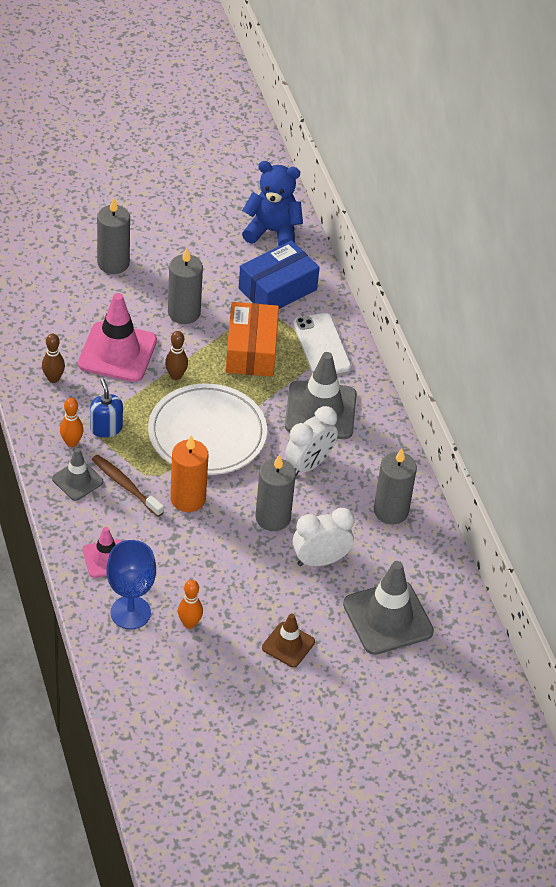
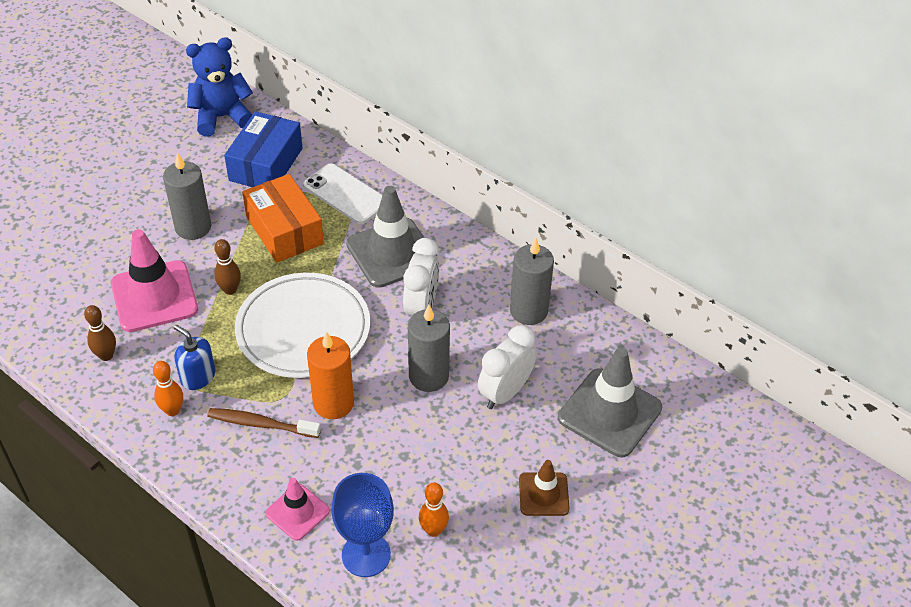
camera: 30 degrees left, 0 degrees up
(77, 480) = (207, 446): grey traffic cone -> none
(113, 263) = (87, 214): grey candle -> none

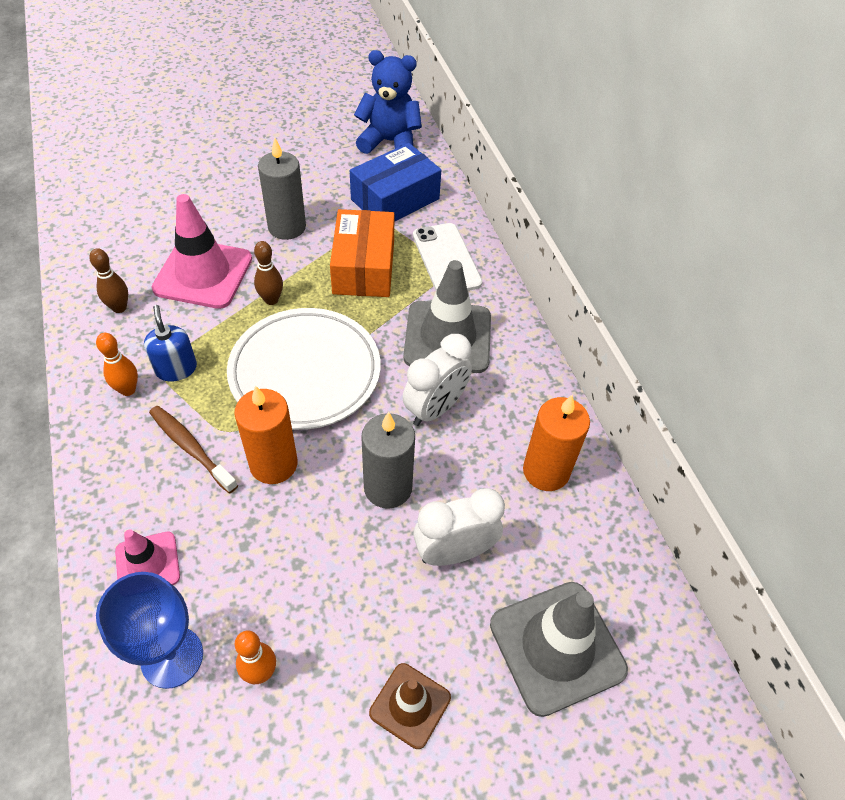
camera: 30 degrees right, 5 degrees up
(528, 311) = (546, 471): grey candle -> orange candle

